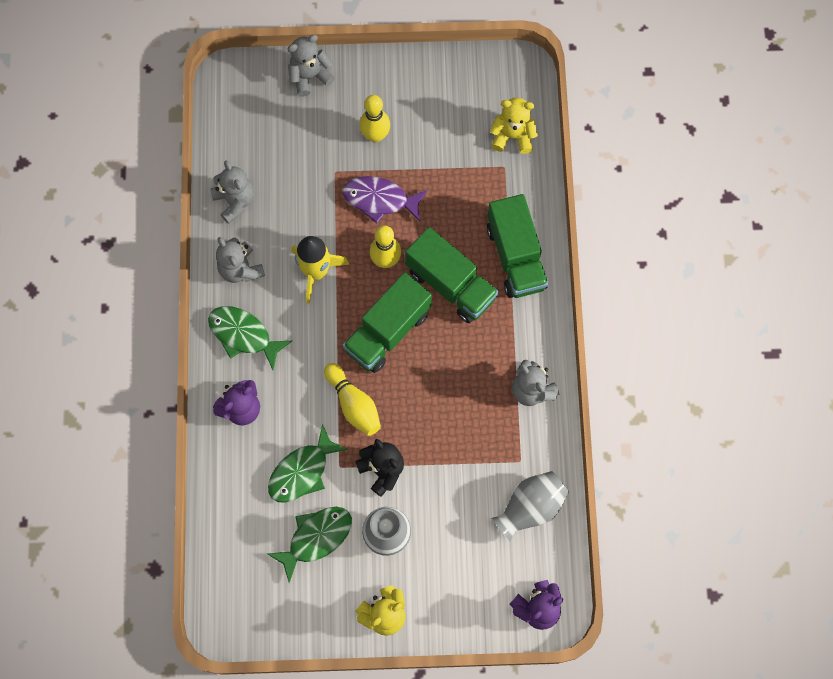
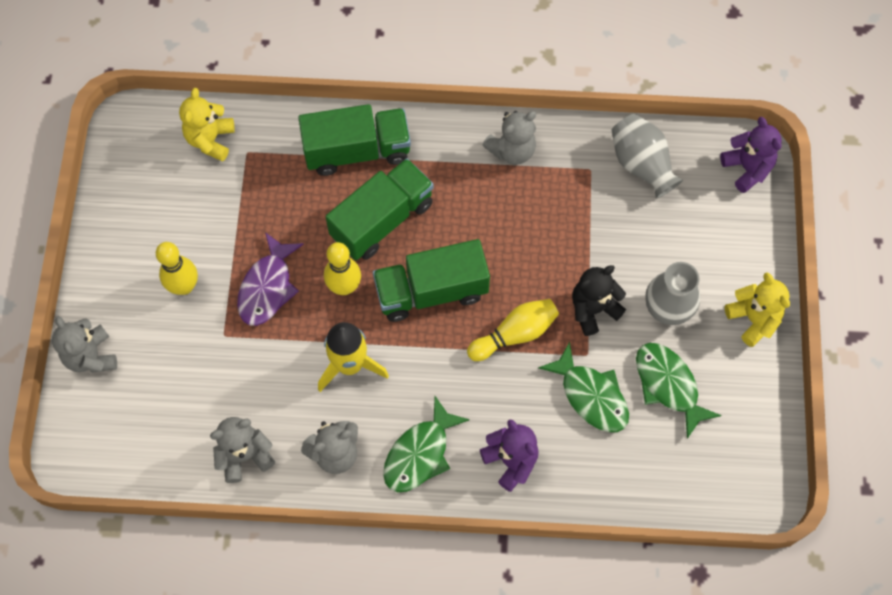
camera: 85 degrees left, 5 degrees down
(387, 331) = (431, 291): green truck -> green truck turned 120 degrees clockwise

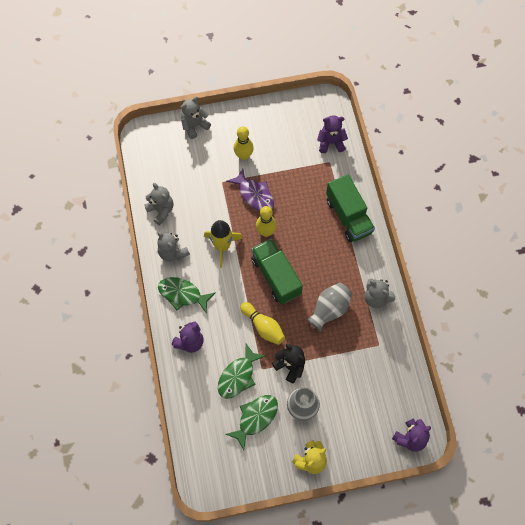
camera: 75 degrees right, 0 degrees up
(210, 140) = (330, 142): yellow teddy bear -> purple teddy bear
(267, 287) = (254, 195): purple fish -> purple fish turned 135 degrees counterclockwise
(382, 220) = (310, 240): green truck -> none
(641, 164) = (391, 373): grey vase -> grey vase (329, 309)

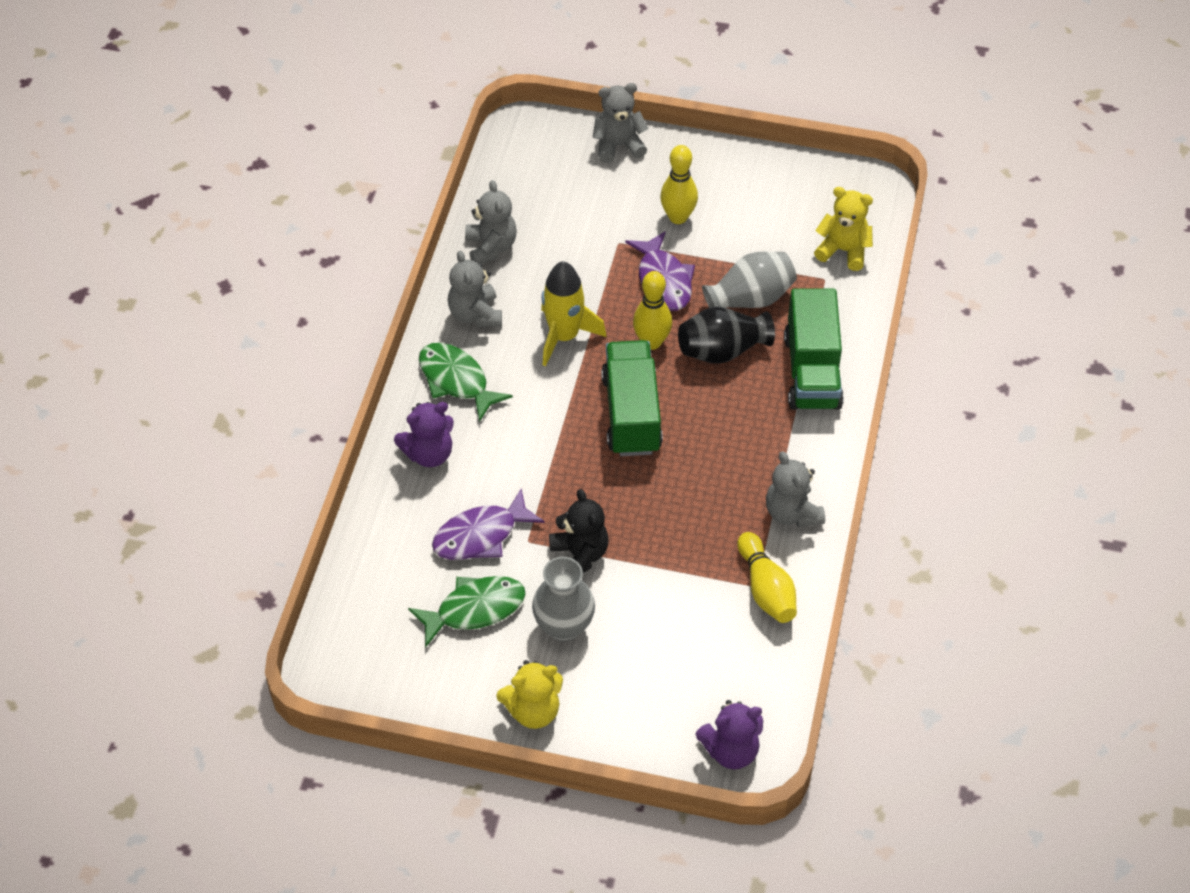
camera: 25 degrees right, 15 degrees down
(238, 376) = (481, 535): green fish -> purple fish
(263, 326) = (566, 479): yellow bowling pin -> yellow bowling pin (766, 589)
(301, 223) = (722, 351): none -> black vase
(329, 309) = (697, 498): grey vase -> grey vase (750, 299)
(330, 142) = (843, 251): purple teddy bear -> yellow teddy bear

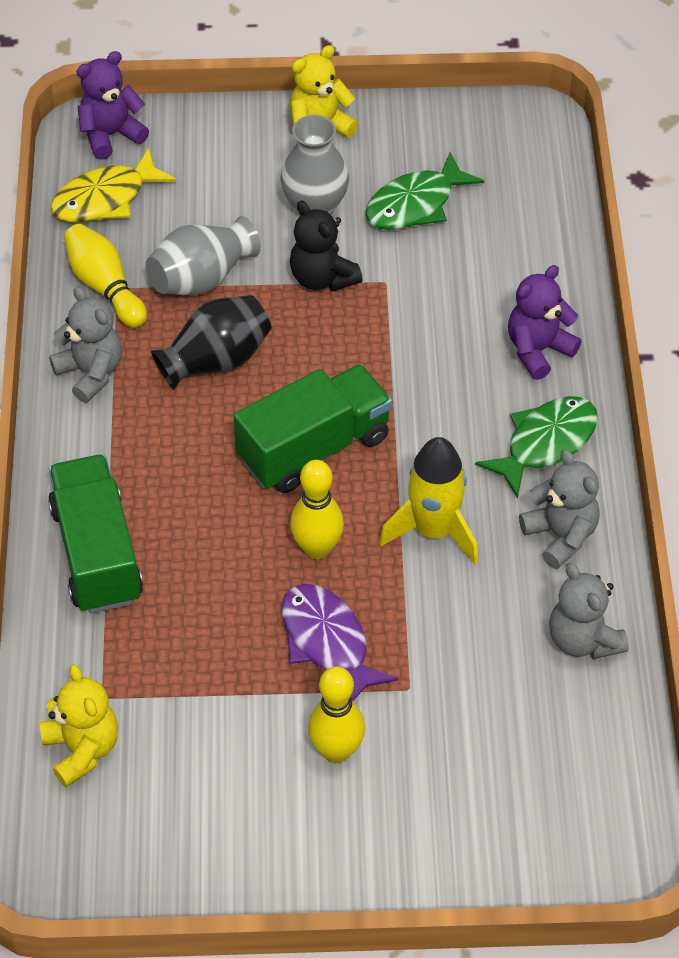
camera: 165 degrees right, 0 degrees up
(456, 381) = (545, 443): green fish -> green fish turned 75 degrees counterclockwise
(481, 535) = (440, 276): purple fish -> none
(618, 146) = (465, 861): grey teddy bear -> none
(631, 414) = (314, 448): green truck -> green truck turned 105 degrees counterclockwise
(722, 351) = (221, 556): black vase -> black vase (216, 360)
(749, 679) = (105, 199): none -> yellow fish
(750, 299) = (200, 640): grey vase -> grey vase (201, 279)
(843, 251) = (82, 749): yellow teddy bear -> yellow teddy bear turned 120 degrees counterclockwise

